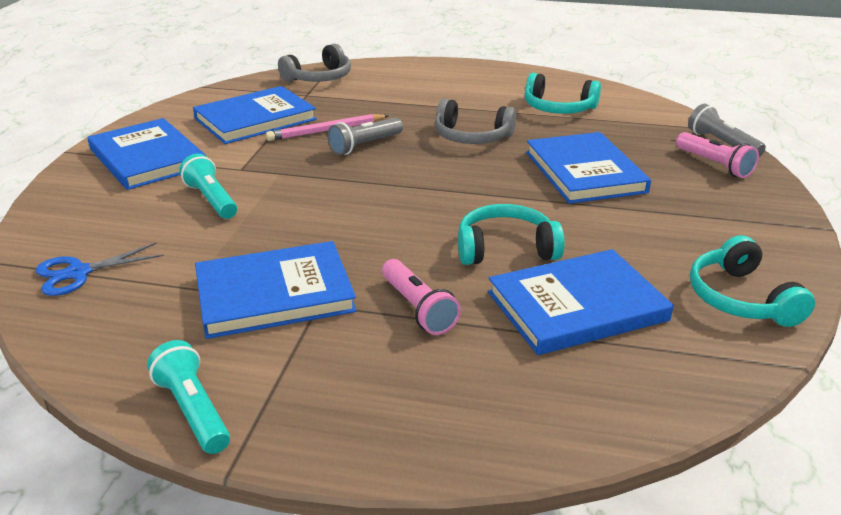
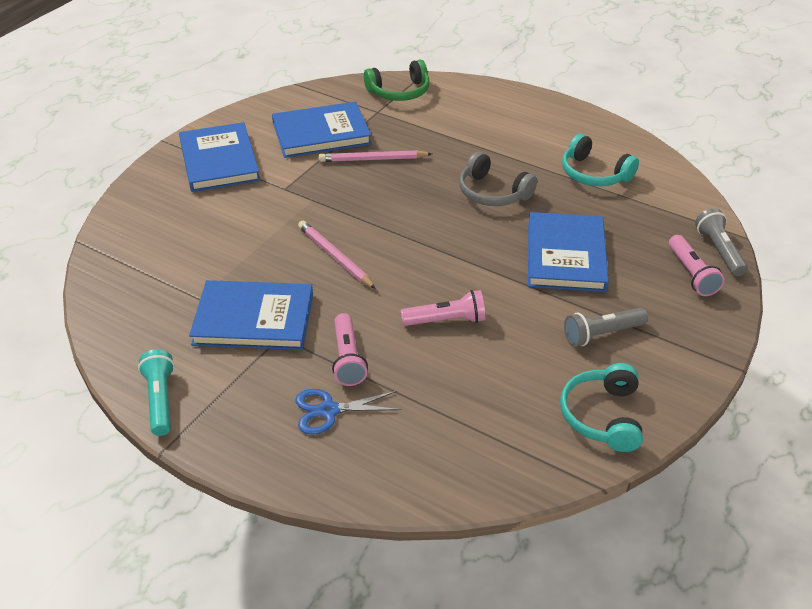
camera: 20 degrees right, 10 degrees up
(78, 273) = (130, 266): blue scissors -> blue scissors (328, 410)
(211, 200) = (248, 216): turquoise flashlight -> none
(319, 78) = (399, 92): grey headphones -> green headphones
(338, 217) = (335, 257): none -> pink pencil
(365, 145) = (395, 184): grey flashlight -> grey flashlight (602, 334)
(505, 249) = (446, 320): turquoise headphones -> pink flashlight
(576, 306) = (466, 388): blue book -> none

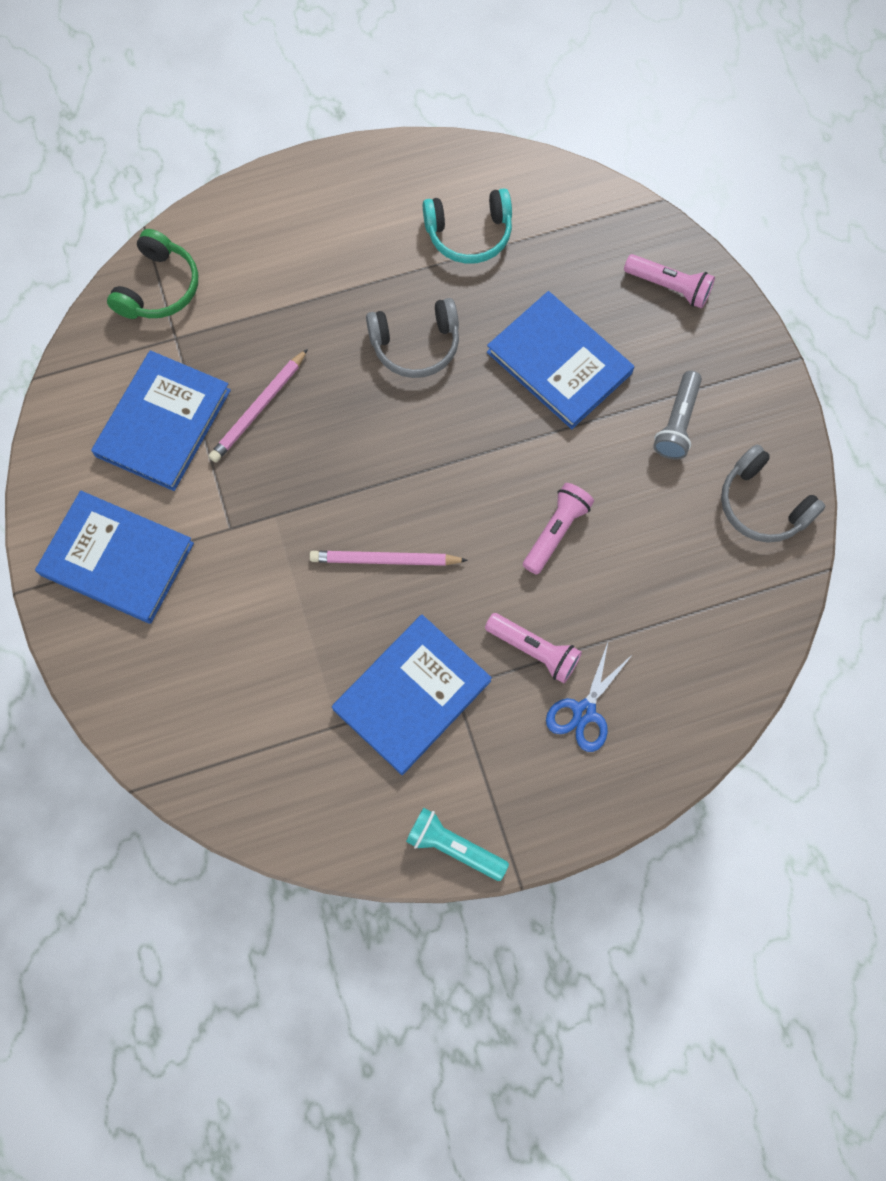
camera: 50 degrees left, 30 degrees up
(602, 416) = (762, 505): turquoise headphones -> grey headphones
(719, 251) = (661, 238): grey flashlight -> none

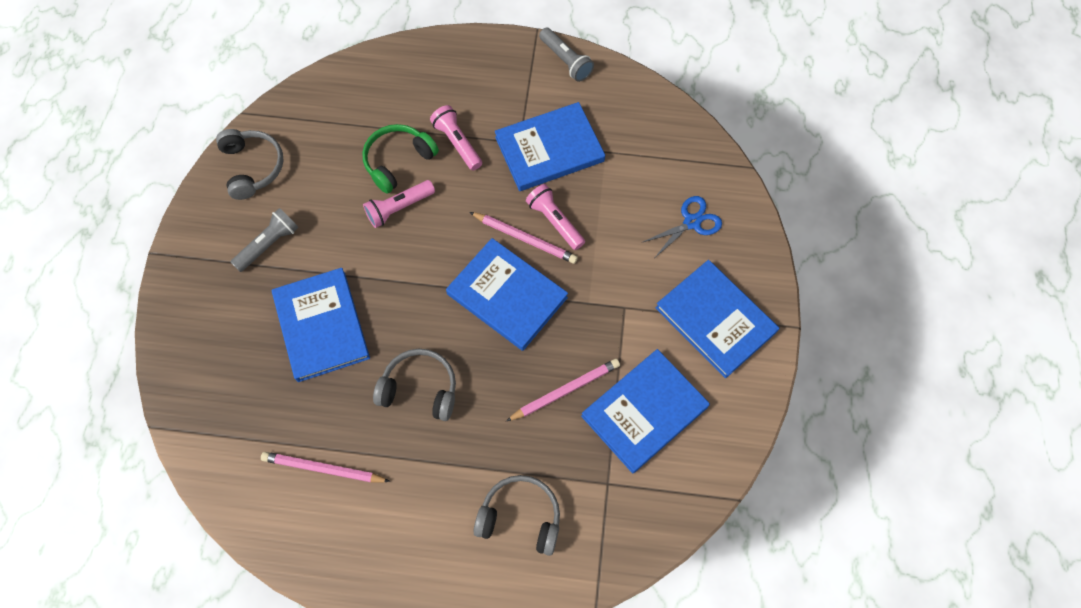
camera: 155 degrees left, 5 degrees down
(159, 288) = (604, 539): green headphones -> green headphones (398, 161)
(251, 272) = (520, 517): none -> grey headphones
(372, 483) = (507, 295): none -> blue book
(454, 847) = (566, 61): turquoise flashlight -> grey flashlight
(469, 234) = (323, 469): turquoise headphones -> pink pencil
(584, 712) = (447, 97): blue scissors -> blue scissors (692, 222)
(669, 287) = (201, 349): pink flashlight -> pink flashlight (555, 221)

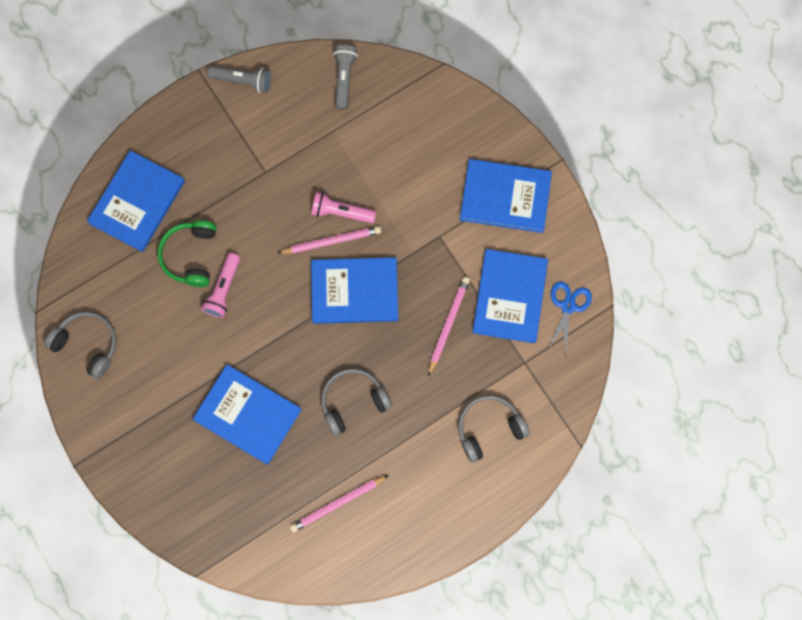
camera: 40 degrees left, 10 degrees up
(268, 244) = (155, 390): grey flashlight -> grey flashlight (344, 79)
(457, 143) = (220, 208): pink flashlight -> none
(549, 149) = (291, 160): blue book -> blue book (137, 202)
(692, 222) = (434, 138): blue scissors -> blue scissors (568, 306)

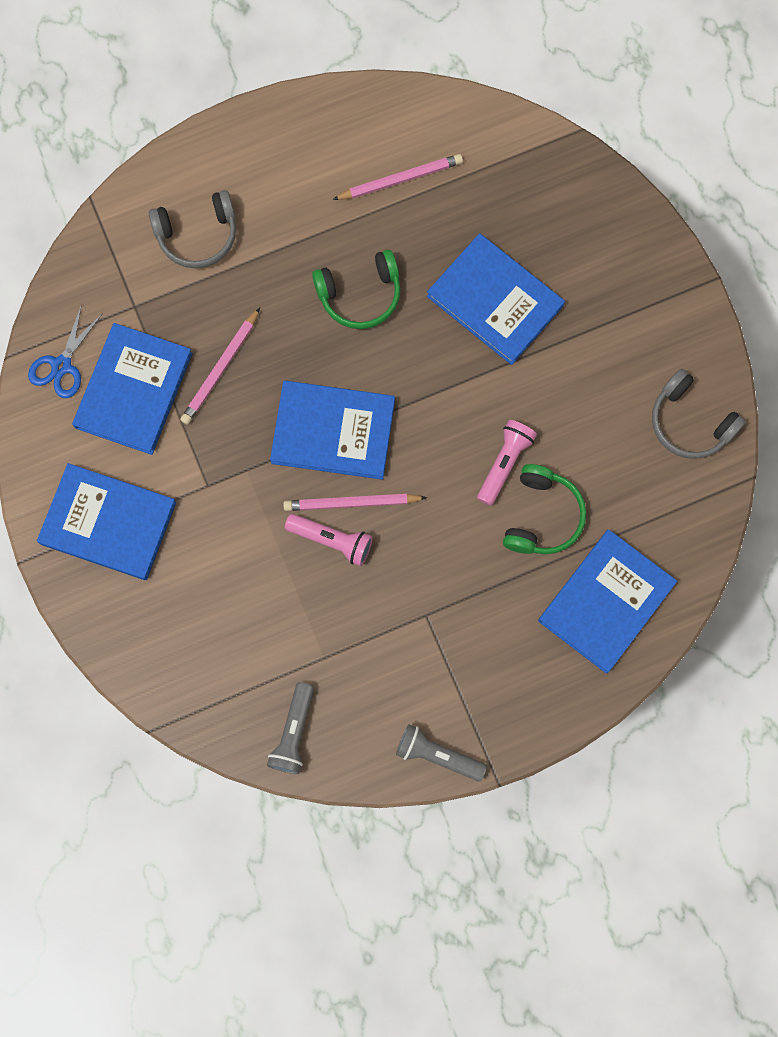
camera: 170 degrees left, 0 degrees up
(353, 401) = (360, 295): grey headphones -> green headphones

